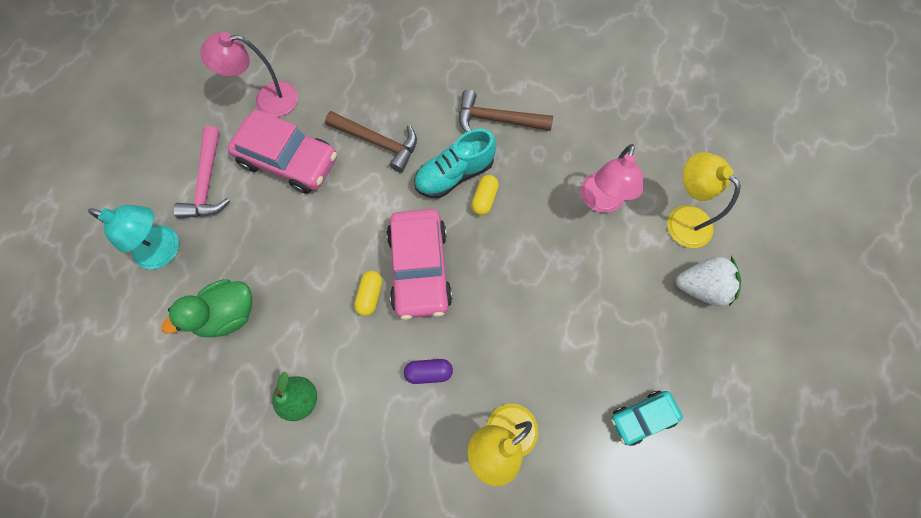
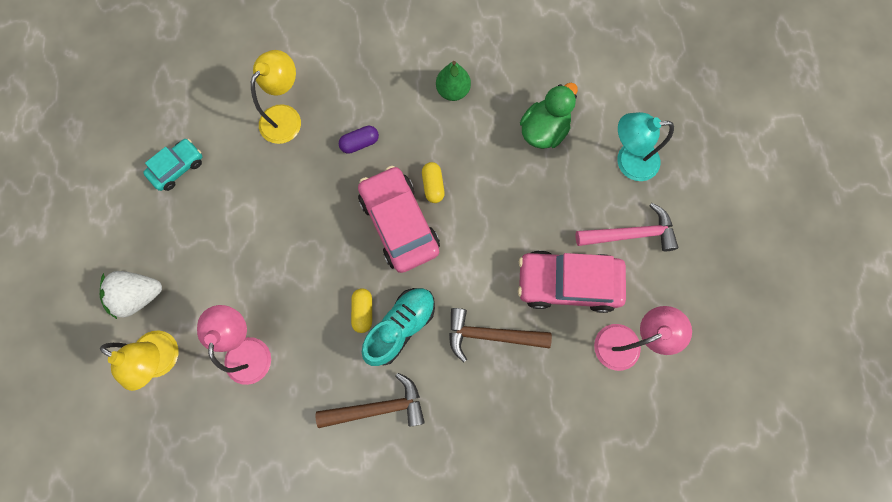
camera: 160 degrees right, 5 degrees up
(208, 183) = (631, 234): pink hammer -> pink hammer turned 105 degrees clockwise

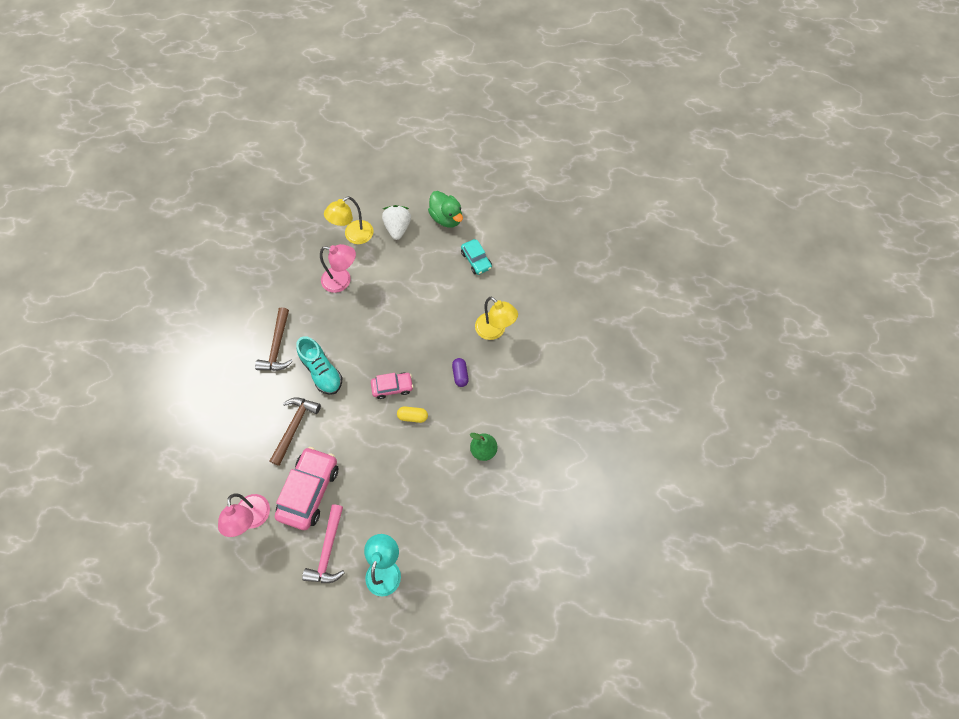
camera: 105 degrees right, 10 degrees down
(363, 311) = (341, 351): yellow capsule -> none
(399, 223) = (392, 387): pink car -> pink car, size x0.56
(544, 130) = (431, 510): green duck -> green duck (446, 218)

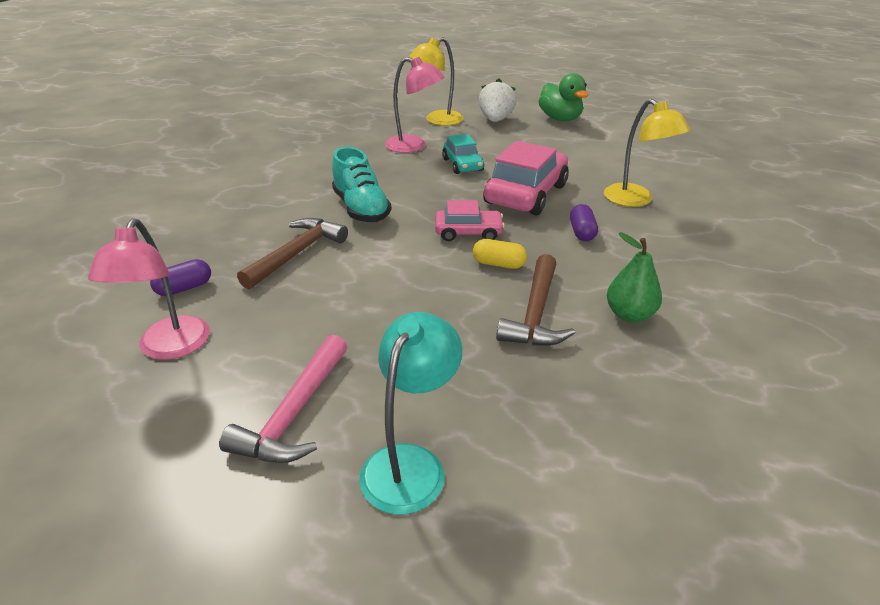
camera: 10 degrees right, 30 degrees down
(241, 470) = (184, 288): none -> purple capsule
(277, 346) = (304, 183): brown hammer -> brown hammer (536, 313)
(309, 490) = (291, 325): pink car -> pink car (526, 194)
(476, 260) = (602, 147): turquoise car -> turquoise car (462, 165)

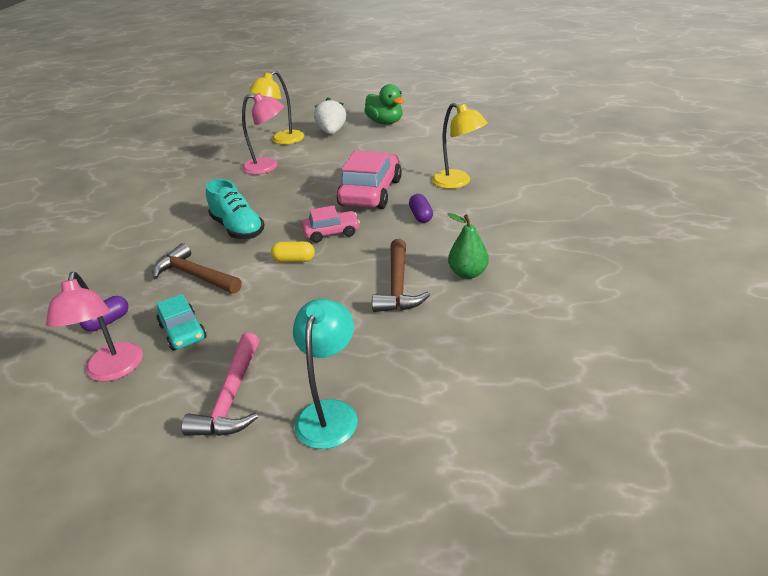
camera: 10 degrees left, 0 degrees up
(297, 253) = (194, 275): brown hammer -> brown hammer turned 75 degrees counterclockwise
(462, 165) = (313, 176): turquoise car -> turquoise car (183, 332)
(498, 264) = (361, 253): yellow capsule -> yellow capsule (294, 260)

